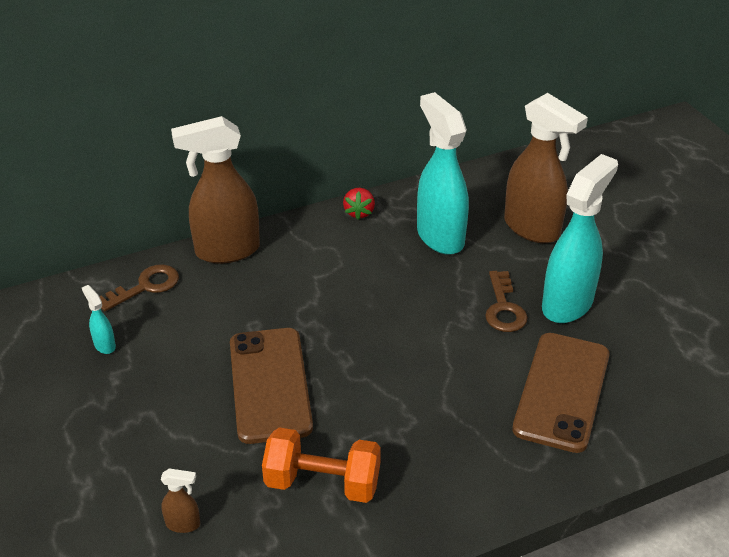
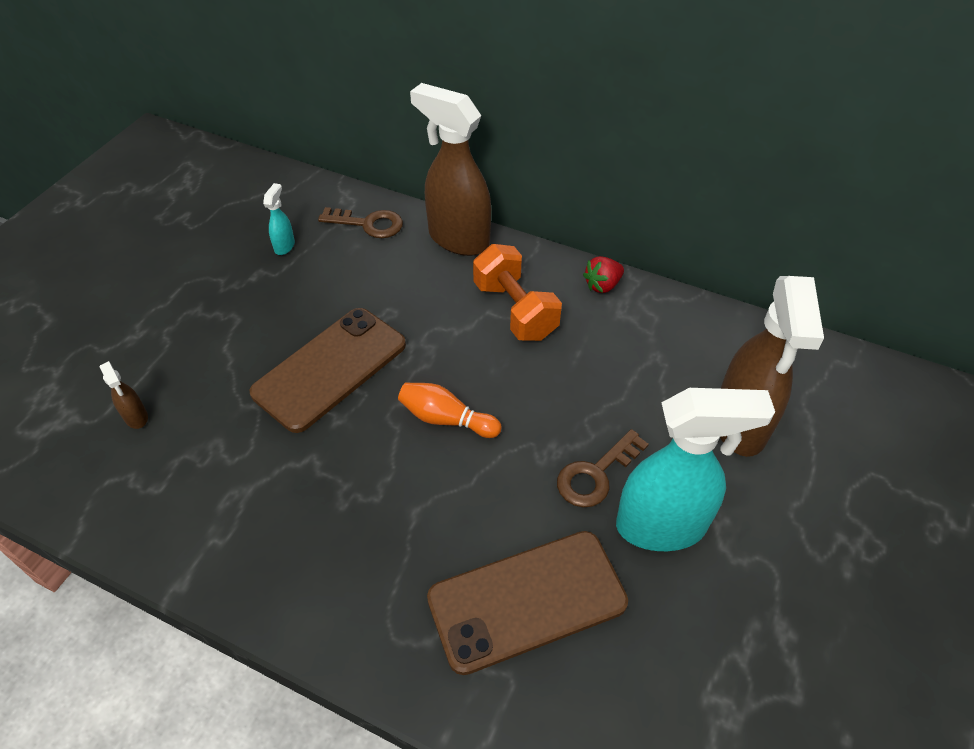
camera: 50 degrees right, 10 degrees up
(322, 483) = (247, 479): orange dumbbell -> orange dumbbell (515, 310)
(386, 350) = (446, 419): none -> orange bowling pin
(440, 236) = (639, 361): turquoise spray bottle -> none

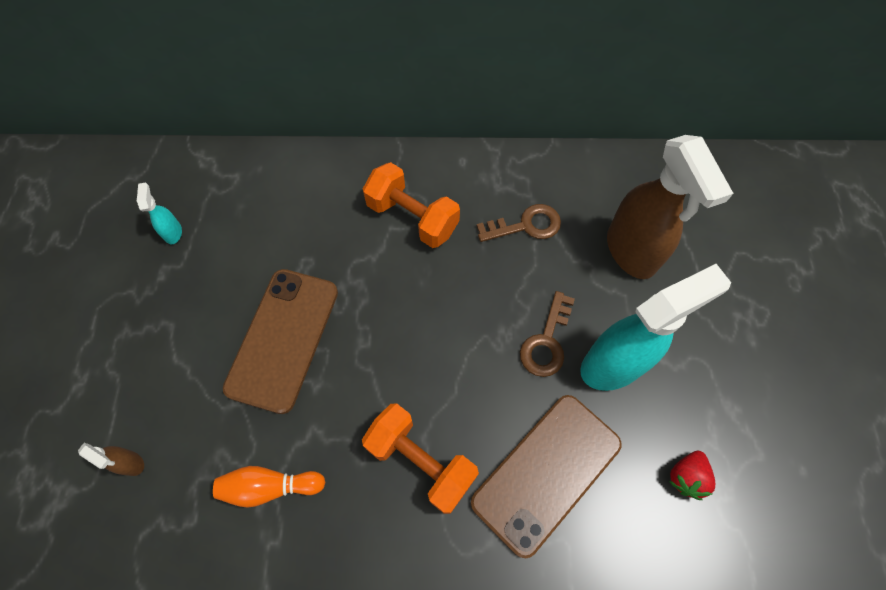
camera: 25 degrees left, 15 degrees up
(368, 224) = (240, 180): brown key -> brown key (526, 225)
(400, 531) = (421, 461): none -> orange dumbbell
(446, 419) = (406, 344): orange bowling pin -> orange bowling pin (270, 487)
(458, 239) = (329, 165): brown spray bottle -> none
(602, 285) = (472, 165): red strawberry -> red strawberry (686, 476)

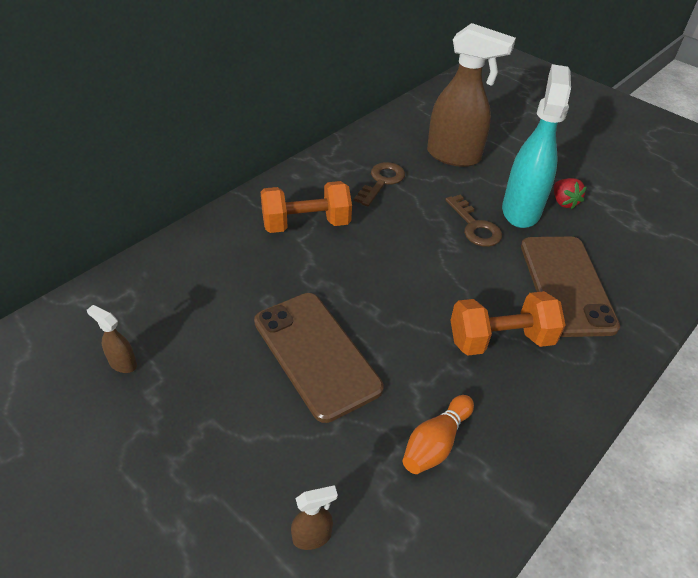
camera: 50 degrees left, 20 degrees down
(173, 232) = (122, 363): turquoise spray bottle -> brown spray bottle
(686, 476) = (621, 231): red strawberry -> red strawberry (564, 202)

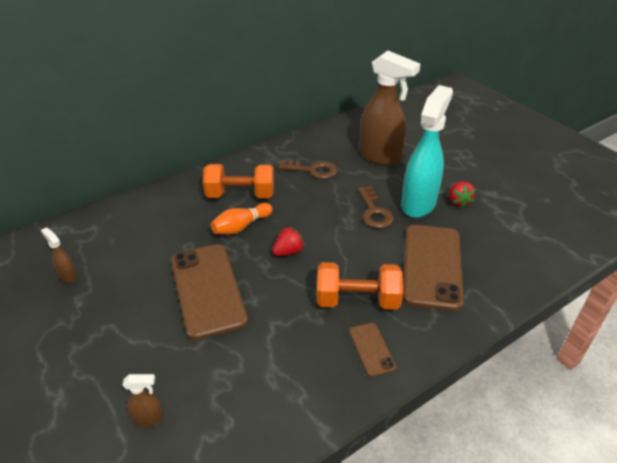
camera: 15 degrees right, 5 degrees down
(381, 182) = (313, 170): brown key -> brown key turned 60 degrees clockwise
(395, 290) = (288, 252): none -> red strawberry
(435, 443) = (271, 369): orange bowling pin -> orange bowling pin (241, 227)
(540, 398) = (371, 349): none -> brown phone

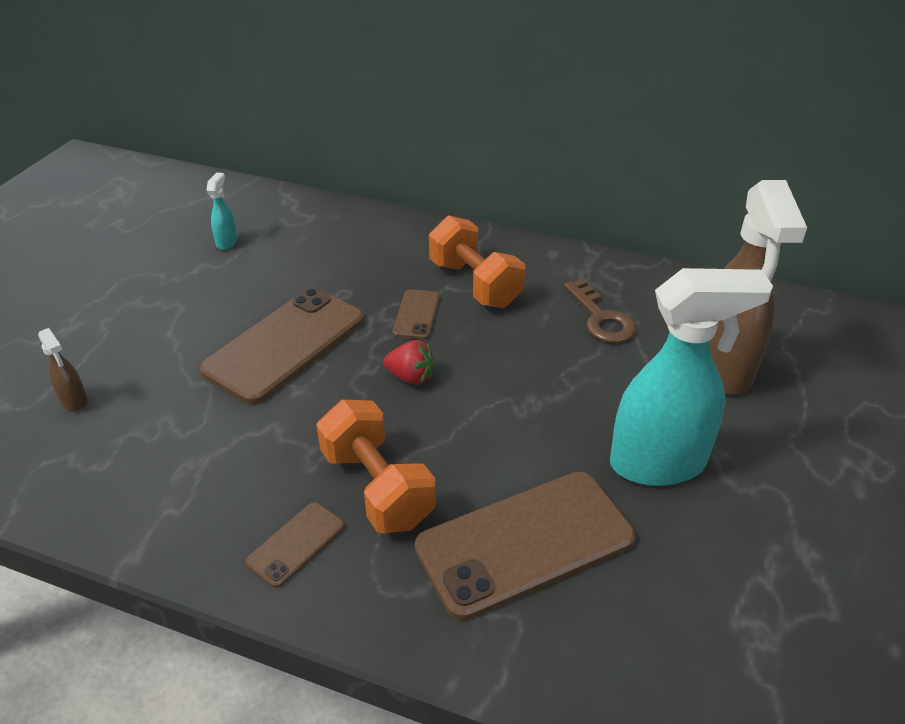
camera: 55 degrees right, 0 degrees up
(68, 276) = (227, 242): brown spray bottle -> turquoise spray bottle
(241, 227) = (416, 314): orange bowling pin -> brown phone
(374, 212) = (581, 421): brown key -> none
(459, 201) = (725, 513): red strawberry -> none

